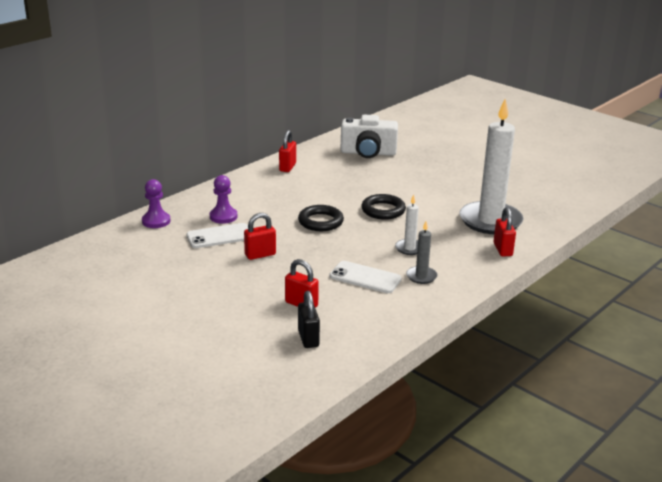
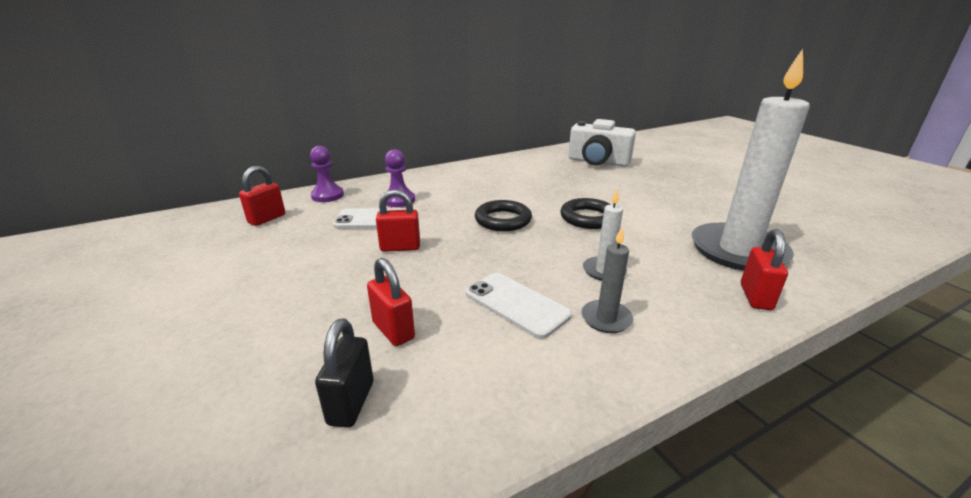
camera: 20 degrees right, 0 degrees up
(287, 167) = (504, 165): red padlock -> red padlock (267, 219)

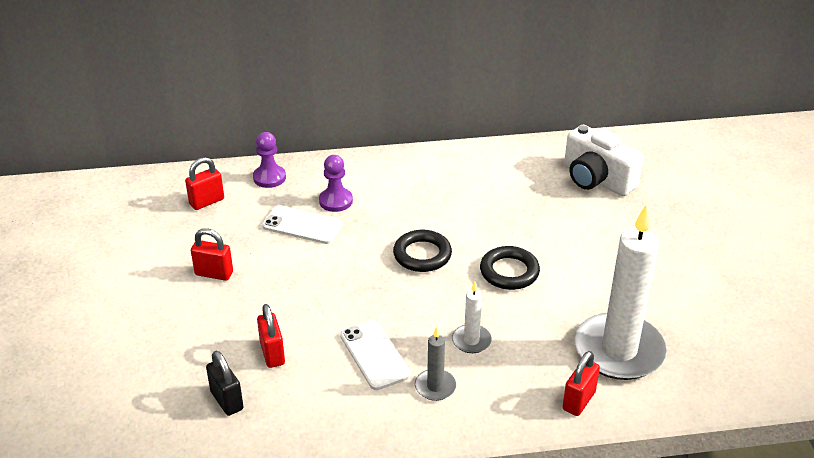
camera: 20 degrees right, 10 degrees up
(351, 403) = (227, 400): black padlock -> black padlock turned 60 degrees counterclockwise
(400, 247) = (311, 269): red padlock -> red padlock (214, 274)

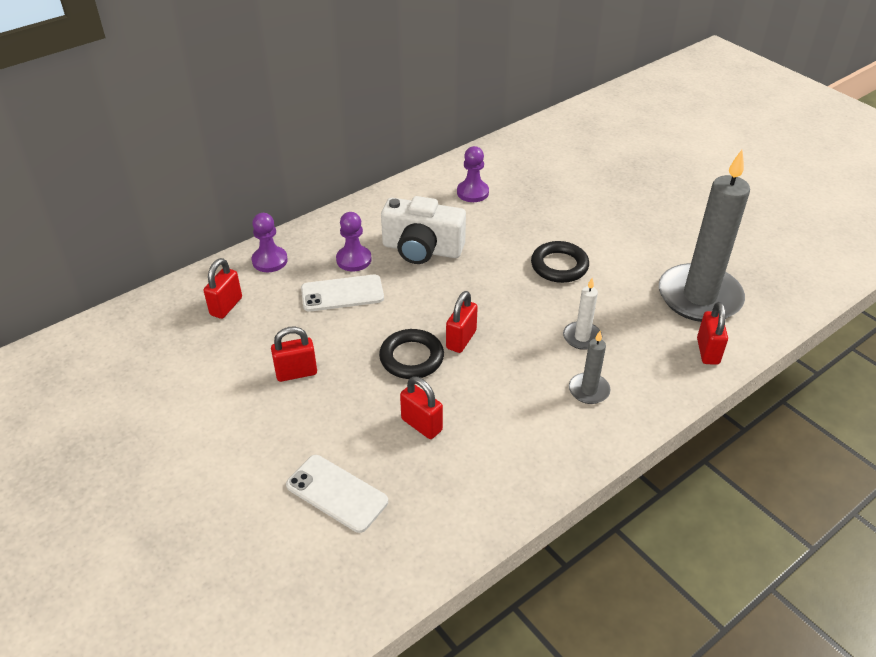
camera: 30 degrees left, 5 degrees up
(227, 400) = (418, 488): black padlock -> none
(365, 300) = (461, 339): none -> red padlock
(375, 355) = (514, 385): white phone -> white phone (337, 493)
(422, 255) = (474, 279): black ring -> black ring (411, 358)
(489, 179) = (472, 192): none -> purple pawn
(596, 179) = (558, 163): white camera -> white camera (422, 249)
(619, 350) = (699, 297): white candle -> grey candle

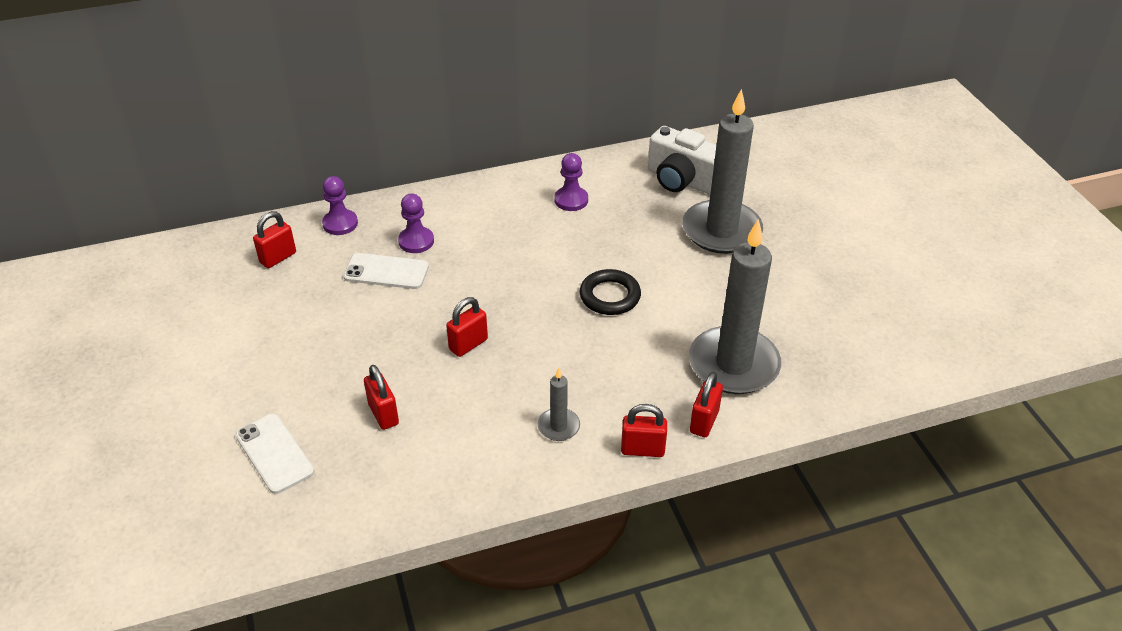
camera: 20 degrees right, 0 degrees up
(296, 373) = (303, 336): red padlock -> red padlock (642, 449)
(411, 358) = (412, 349): black ring -> none
(422, 249) = (486, 246): white camera -> white camera (682, 180)
(582, 337) = (585, 373): white candle -> none
(616, 189) = (721, 231): none -> grey candle

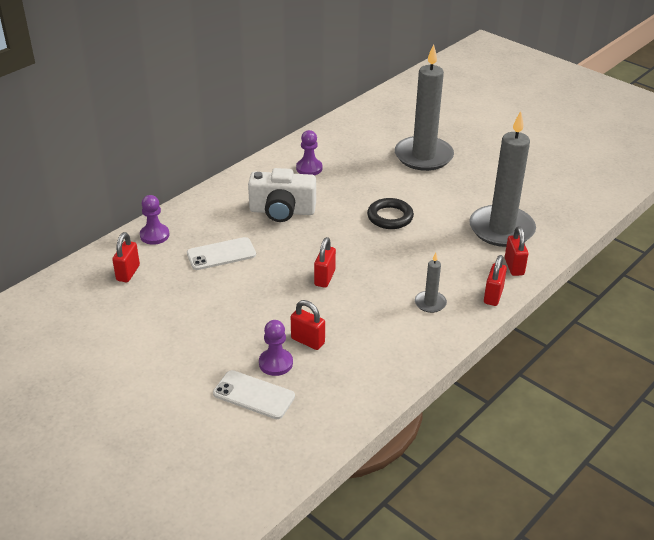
camera: 30 degrees left, 5 degrees down
(416, 241) = (224, 228): purple pawn -> purple pawn (275, 363)
(642, 449) = (493, 296): red padlock -> red padlock turned 45 degrees counterclockwise
(682, 180) = (371, 134): white camera -> white camera (282, 211)

